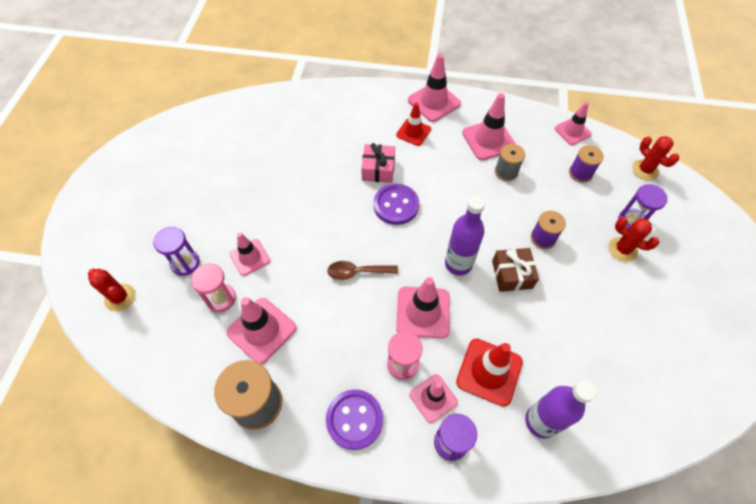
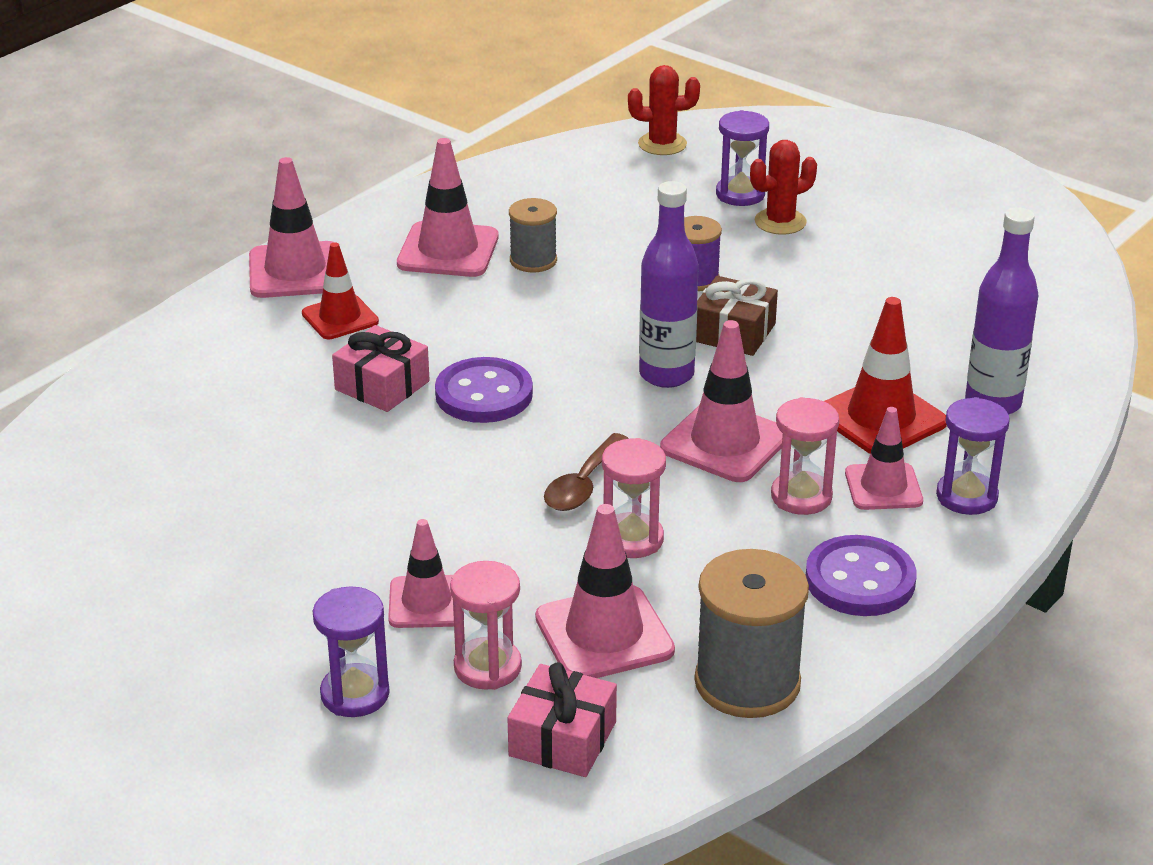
camera: 60 degrees left, 25 degrees down
(120, 297) = (352, 812): red cactus -> none
(189, 348) = (562, 739): none -> pink gift
(330, 309) = (632, 539): none -> pink hourglass
(572, 131) = (521, 170): pink traffic cone -> none
(580, 173) = (609, 197): purple spool -> none

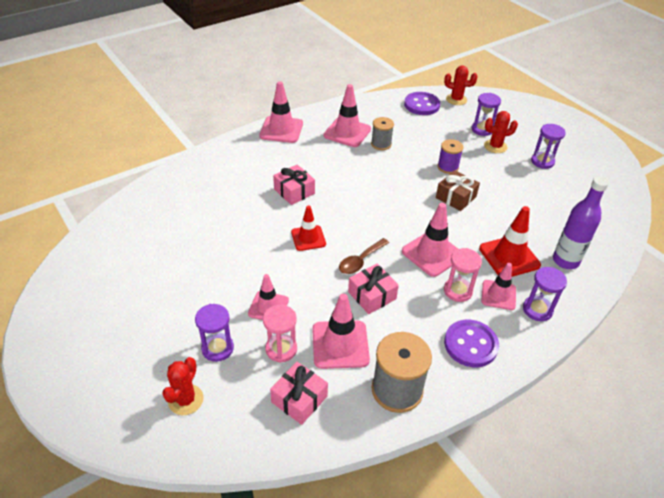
camera: 15 degrees right, 10 degrees up
(332, 791) = (185, 400): none -> red cactus
(340, 318) = (290, 155): red traffic cone -> red traffic cone (308, 238)
(484, 394) = (335, 205): purple button -> purple button (421, 105)
(632, 539) = (372, 295): pink hourglass -> pink gift
(666, 375) = (418, 212): purple bottle -> none
(887, 233) = (542, 161): none -> purple hourglass

